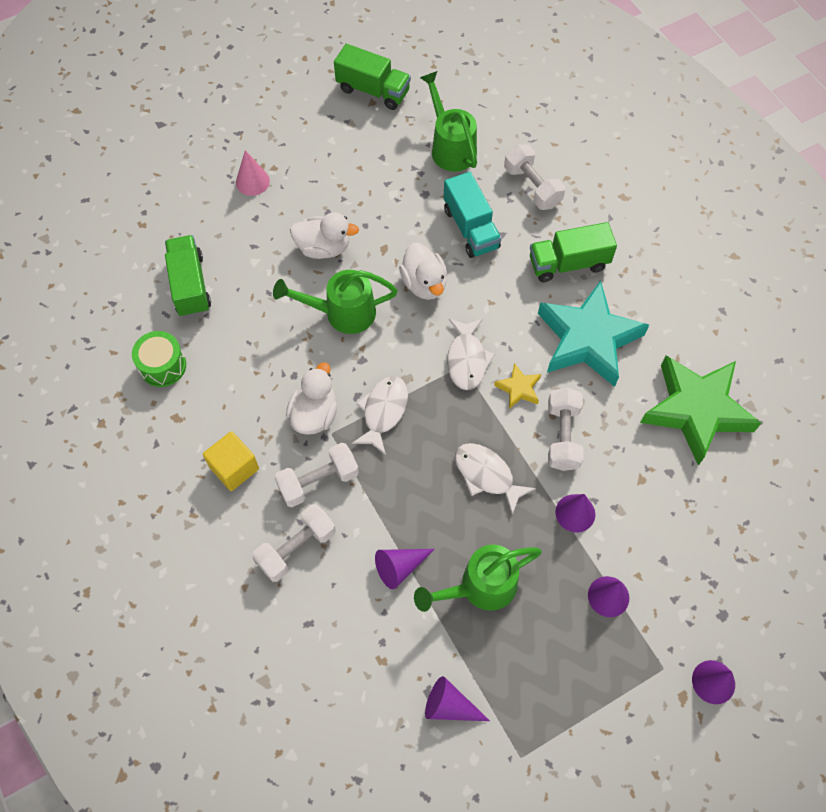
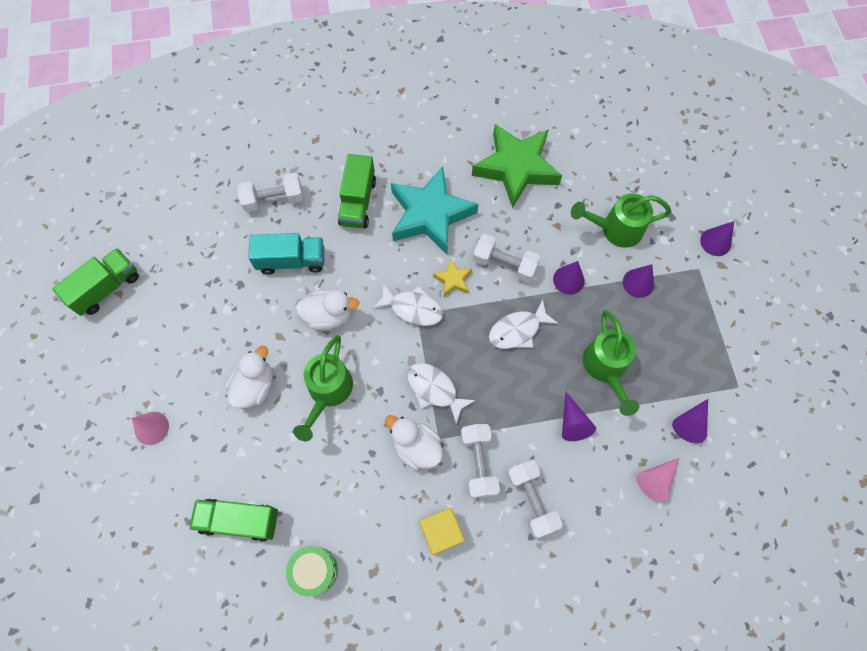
camera: 70 degrees left, 5 degrees up
(366, 681) = (656, 479): none -> pink cone
(450, 147) = (202, 246): green watering can -> green watering can (616, 229)

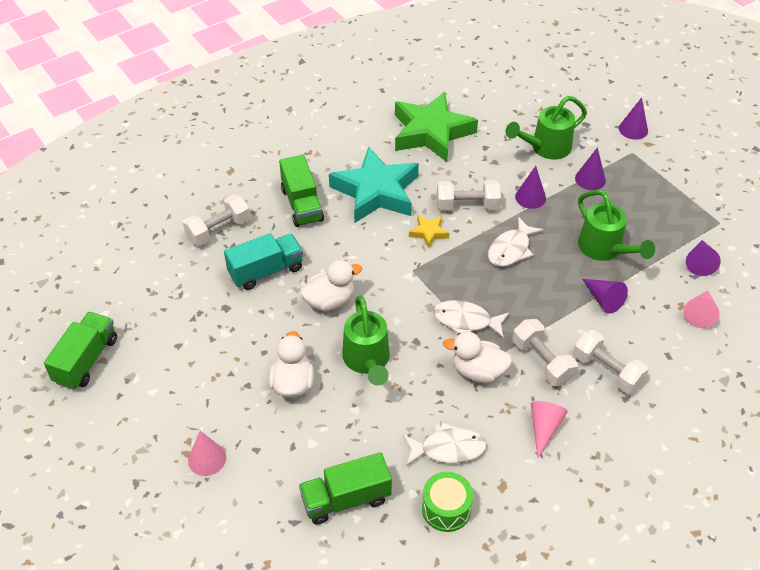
camera: 25 degrees left, 20 degrees down
(412, 308) = (406, 267): white fish -> white fish (448, 449)
(441, 532) = (544, 428): yellow cube -> pink cone

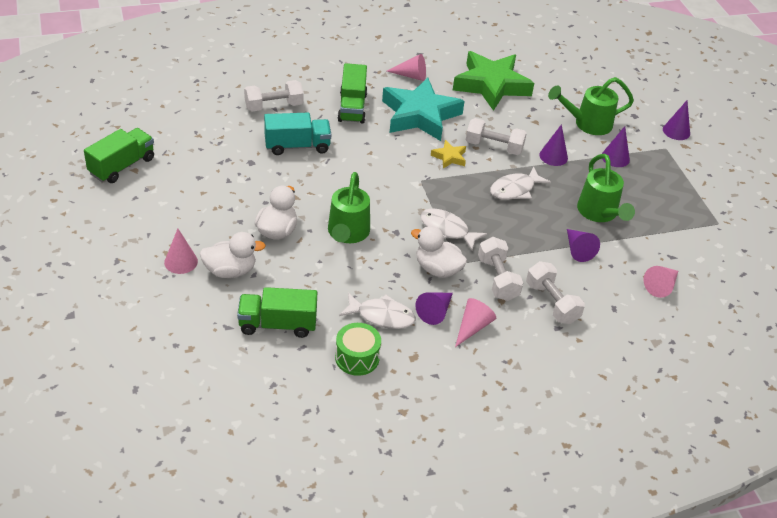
camera: 15 degrees right, 5 degrees down
(330, 301) = (338, 182): white duck -> white duck (230, 271)
(345, 147) = (411, 76): none -> pink cone
(699, 262) = (682, 248): purple cone -> purple cone (435, 311)

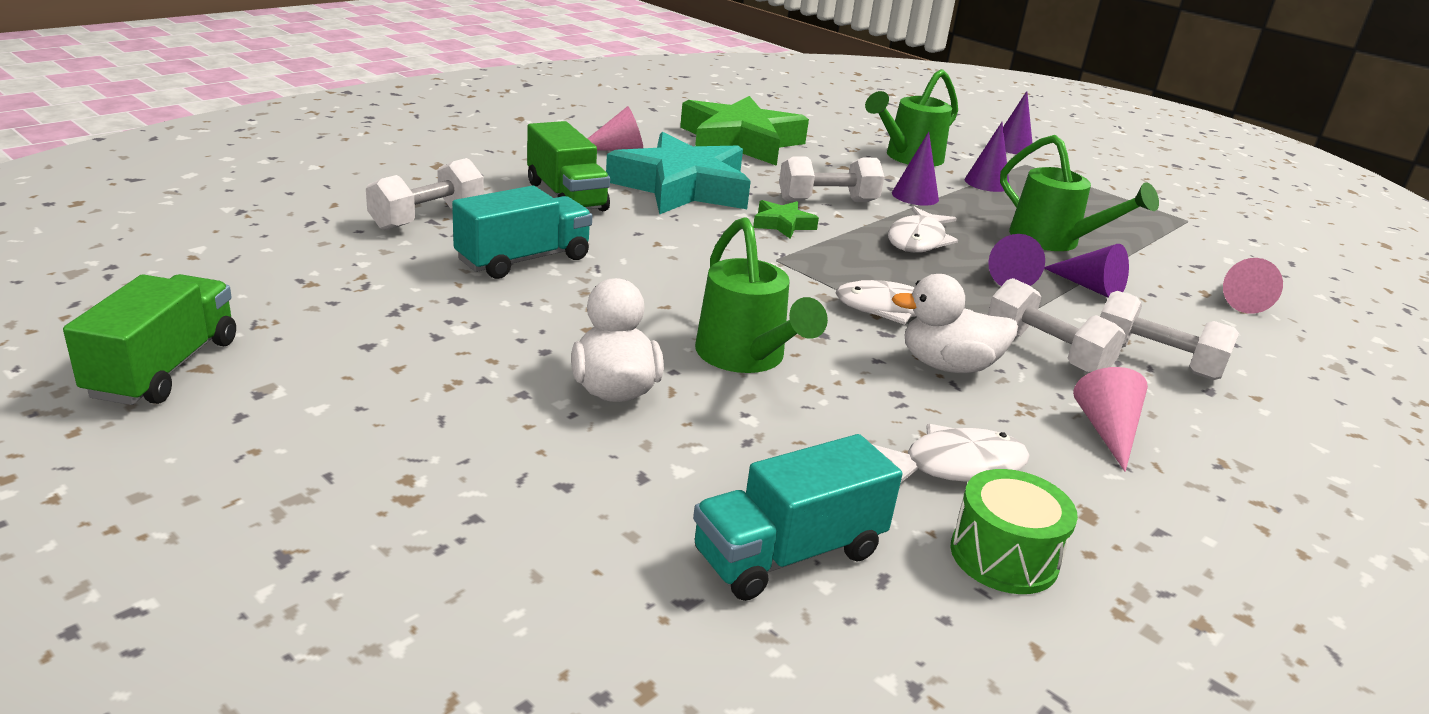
camera: 30 degrees left, 15 degrees down
(181, 261) = (455, 505): pink cone -> none
(230, 271) = (586, 486): white duck -> none
(277, 324) = (788, 554): green truck -> turquoise truck
(435, 311) = (1025, 428): purple cone -> purple cone (1006, 276)
(449, 157) = (782, 224): yellow star -> green star

